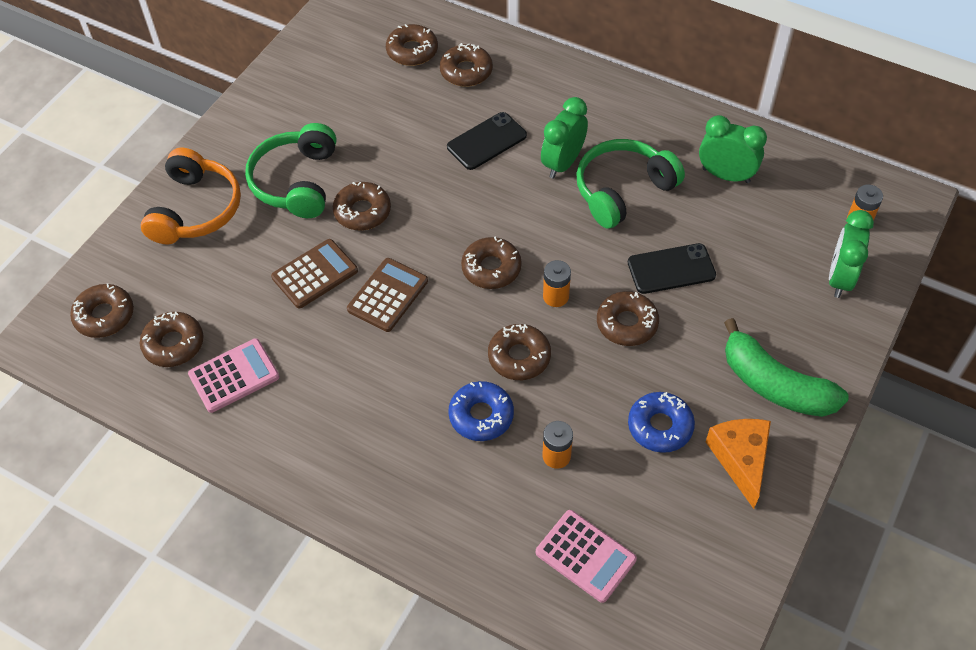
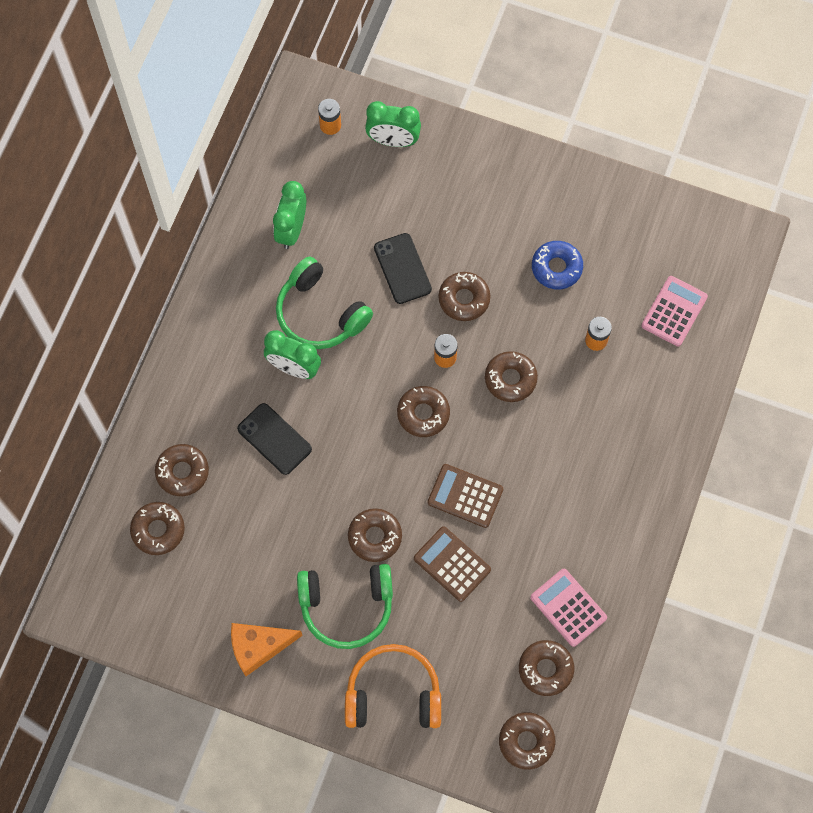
camera: 100 degrees left, 15 degrees up
(481, 415) = (570, 401): blue donut -> none
(740, 459) = (574, 210): orange cheese -> orange cheese (258, 647)
(775, 385) = (504, 187): green banana -> none

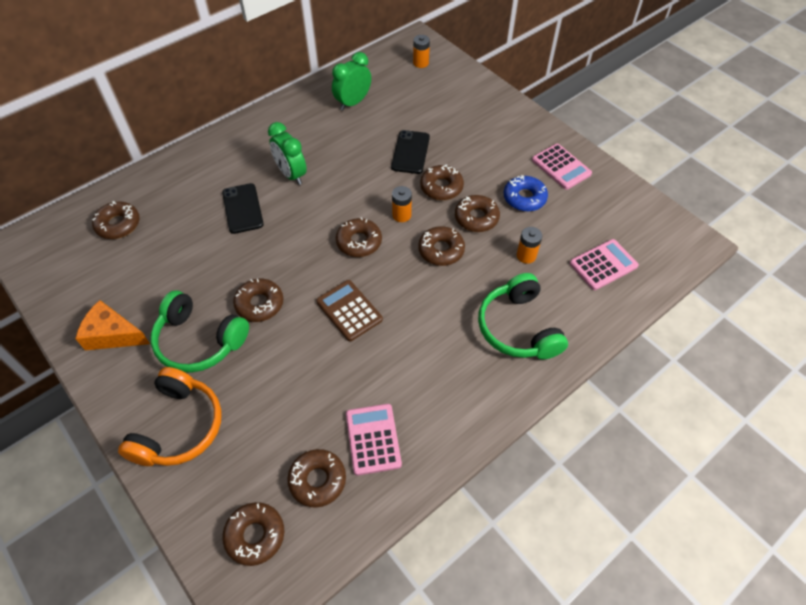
camera: 30 degrees right, 15 degrees down
(182, 472) = (166, 199): brown donut -> brown donut (476, 218)
(320, 313) = (334, 153): green headphones -> green headphones (518, 328)
(393, 140) = (456, 85): green clock -> none
(393, 694) = (179, 427): orange headphones -> orange headphones turned 75 degrees clockwise
(452, 564) = (302, 353): brown calculator -> none
(572, 205) = (561, 167): none -> pink calculator

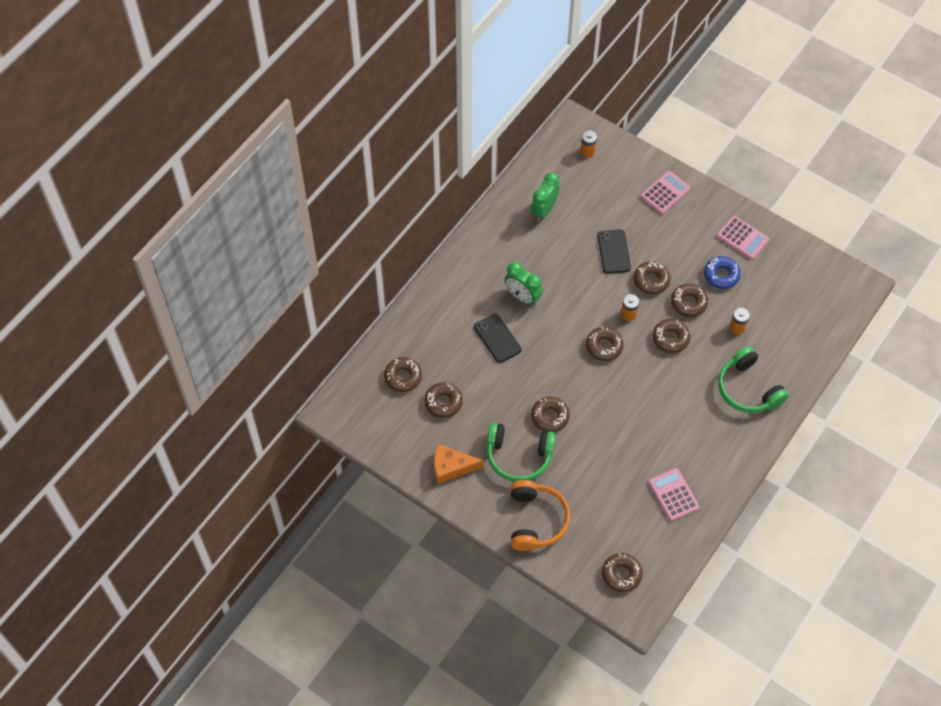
camera: 15 degrees left, 5 degrees up
(317, 480) = (647, 531): brown donut -> brown donut (443, 402)
(349, 310) = (619, 406): brown calculator -> none
(603, 265) = (797, 322): pink calculator -> pink calculator (665, 193)

